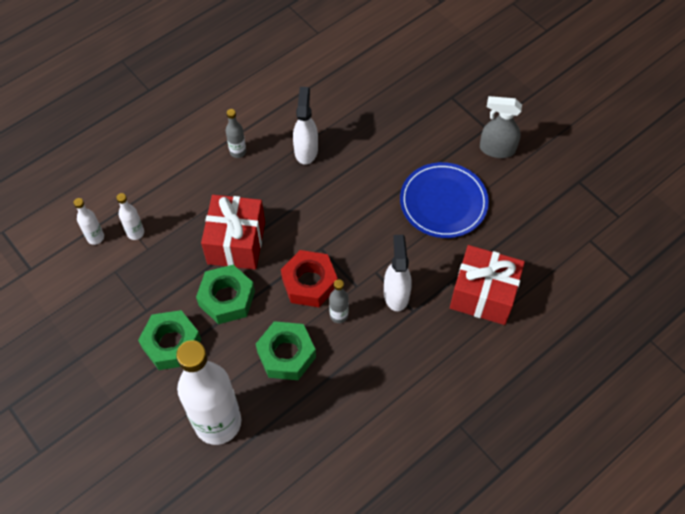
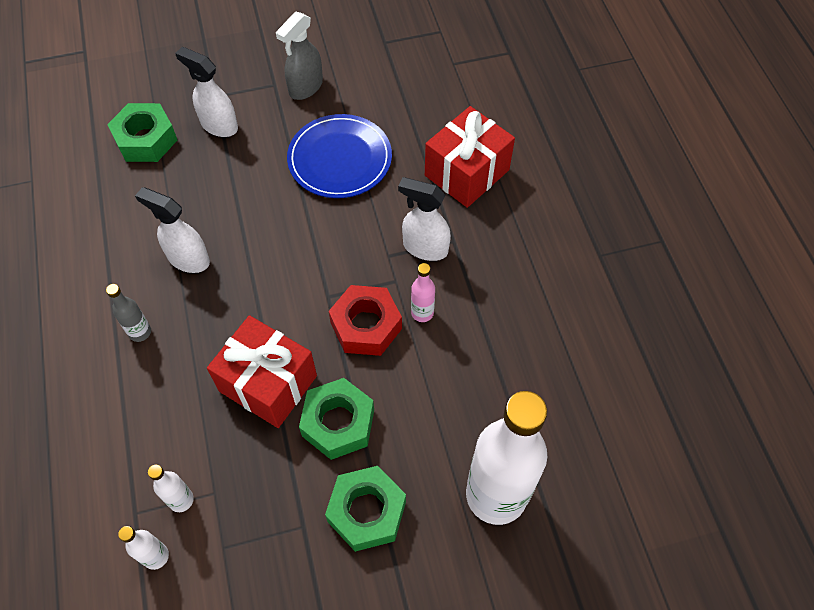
camera: 65 degrees left, 0 degrees up
(286, 354) = (444, 386): green nut -> green nut (146, 139)
(339, 315) = (422, 313): grey bottle -> pink bottle
(426, 112) = (219, 125): none -> white spray bottle

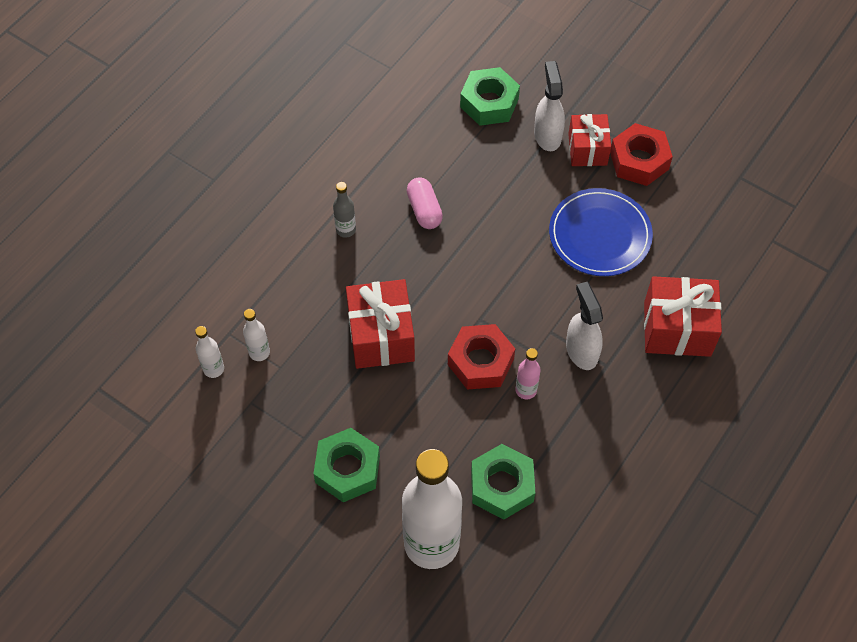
camera: 50 degrees right, 0 degrees up
(188, 259) = (424, 210): white spray bottle -> pink capsule
(260, 110) = (587, 149): none -> red gift
(305, 87) = (639, 161): grey spray bottle -> red nut
(338, 423) = (393, 402): green nut -> green nut (502, 486)

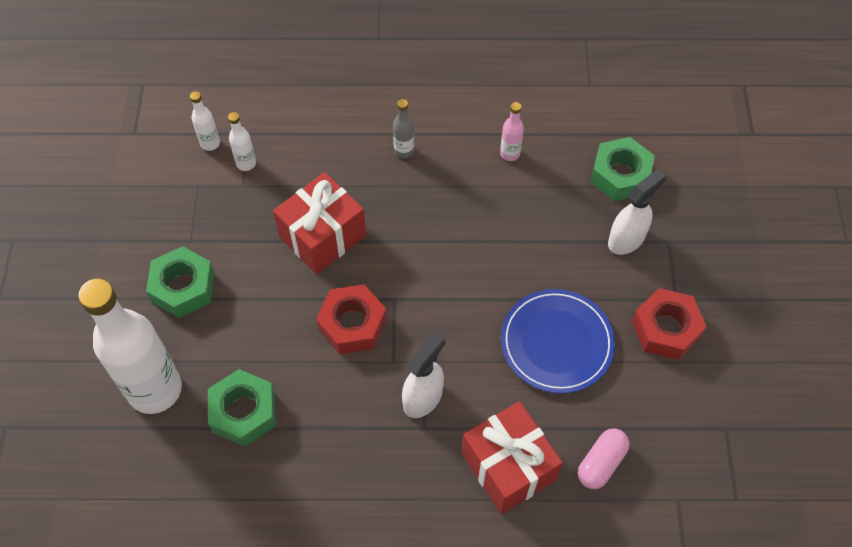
camera: 55 degrees right, 0 degrees up
(424, 210) = (469, 193): pink capsule -> pink capsule (601, 463)
(526, 390) = (350, 376): pink bottle -> pink bottle (510, 154)
(587, 149) = (640, 279): red gift -> none

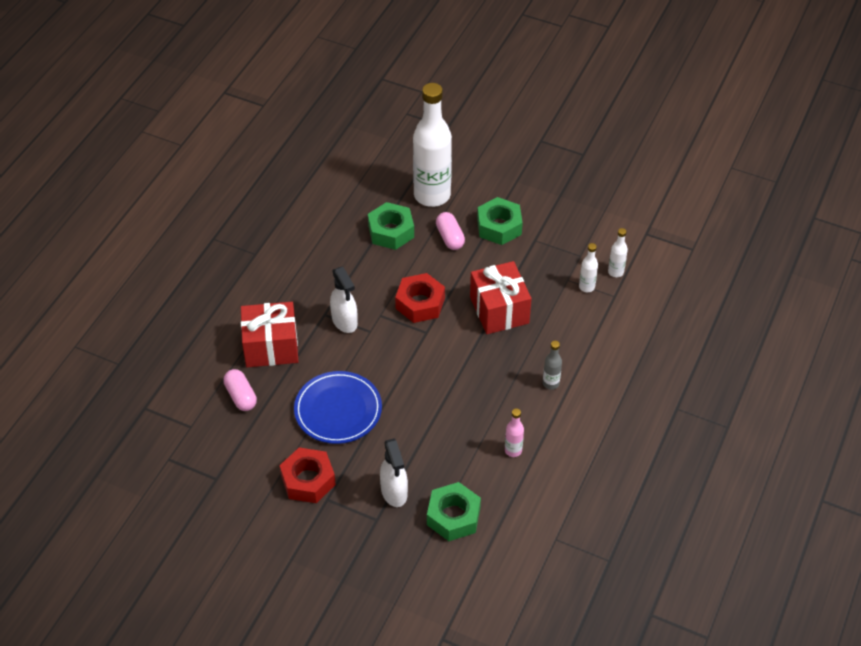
camera: 115 degrees right, 10 degrees down
(225, 336) = (450, 237): none -> pink capsule

